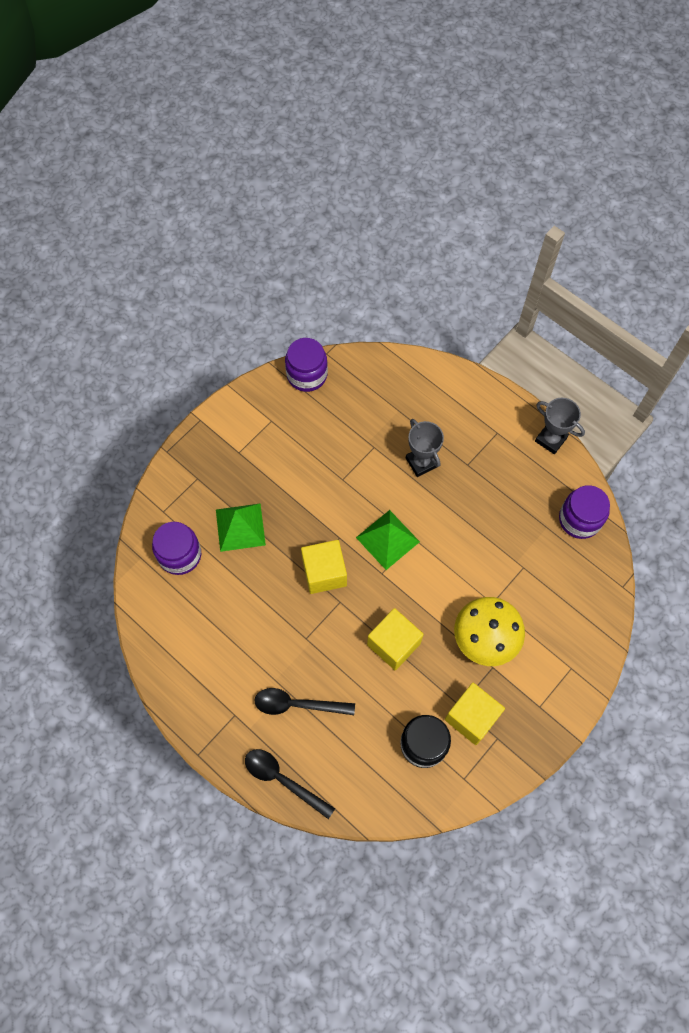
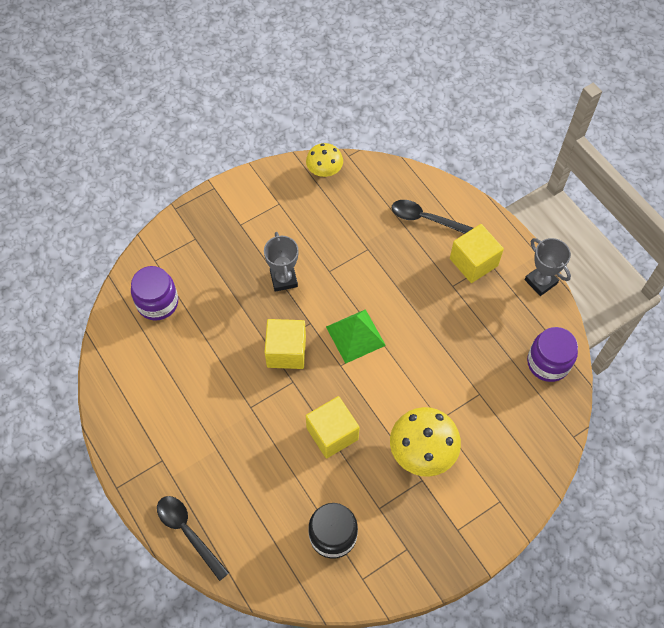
camera: 15 degrees right, 5 degrees down
(240, 527) = (221, 291): green pyramid -> none
(297, 704) = (223, 466): black spoon -> black spoon (426, 219)
(307, 375) = (324, 170): purple jar -> yellow mushroom
(421, 462) = (408, 273): grey trophy -> grey trophy (283, 279)
(471, 717) = (387, 522): yellow cube -> yellow cube (473, 262)

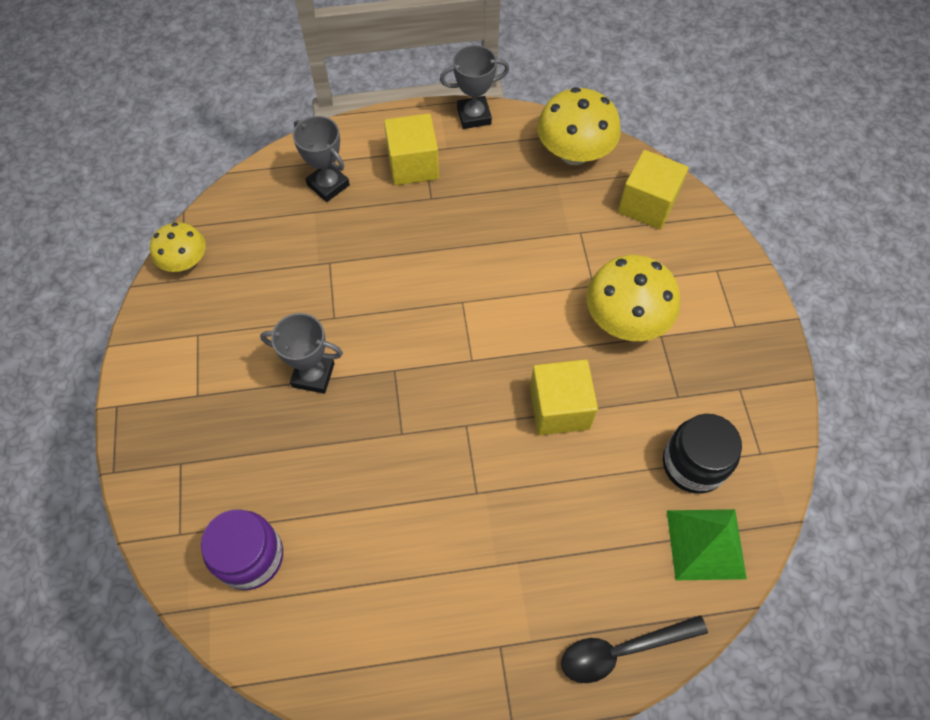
camera: 65 degrees left, 0 degrees up
(286, 351) = (419, 415): yellow cube -> yellow cube (647, 204)
(355, 336) = (440, 326): green pyramid -> green pyramid (706, 544)
(426, 219) = (328, 185): black spoon -> grey trophy
(548, 362) = (574, 153): purple jar -> yellow mushroom

